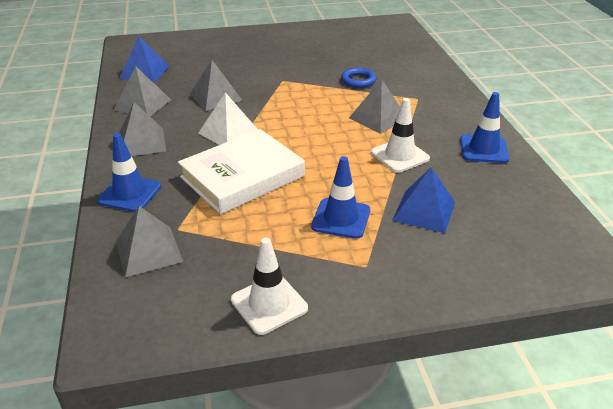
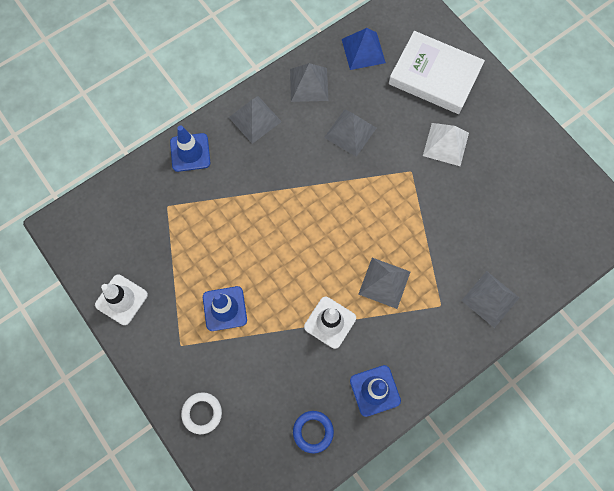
camera: 65 degrees right, 35 degrees up
(149, 251) = (138, 202): grey pyramid -> grey pyramid (490, 299)
(228, 132) = (300, 173): white pyramid -> white pyramid (445, 144)
(242, 176) = (244, 216): white book -> white book (434, 76)
(358, 80) = (448, 238): blue ring -> blue ring (313, 431)
(424, 211) = (260, 366): blue pyramid -> none
(463, 271) = (202, 413): none -> white ring

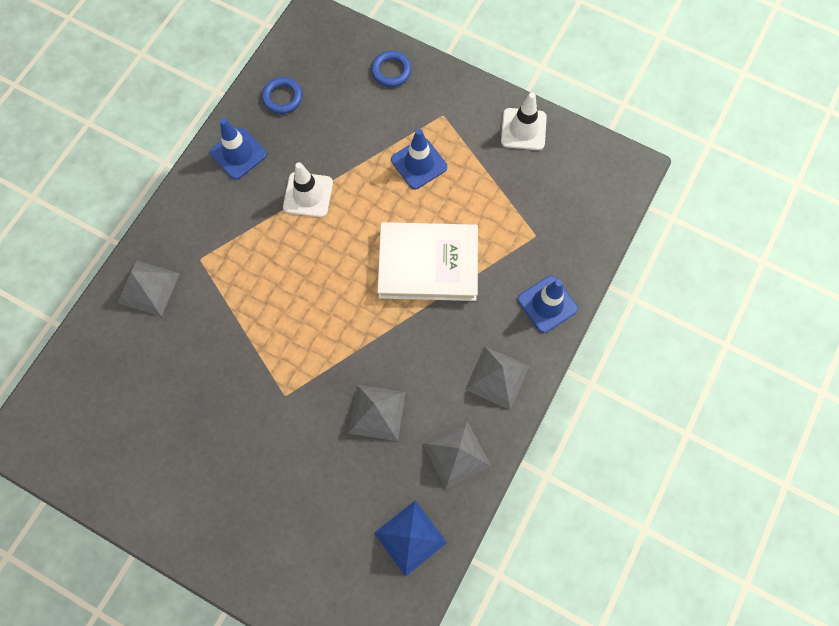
camera: 155 degrees right, 0 degrees up
(202, 413) = (391, 71): white ring -> blue ring
(384, 283) = (267, 256): grey pyramid -> none
(434, 76) = (302, 542): white book -> white book (428, 264)
(445, 144) = (255, 450): white pyramid -> none

